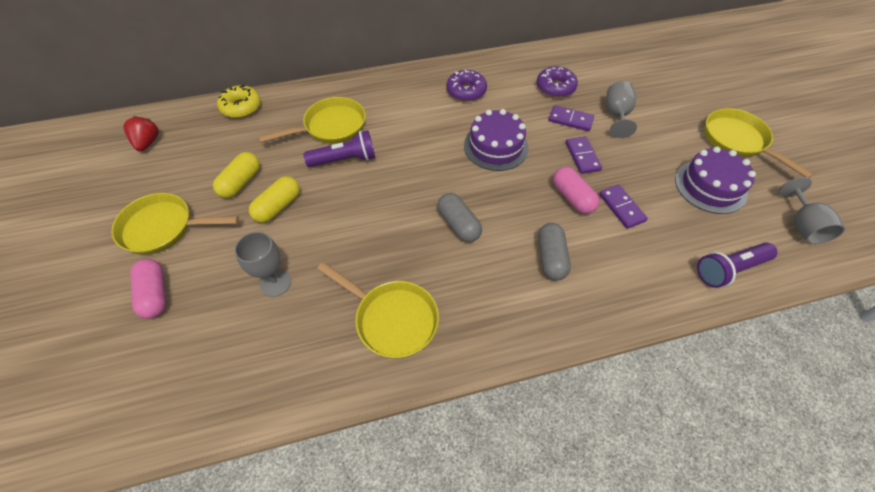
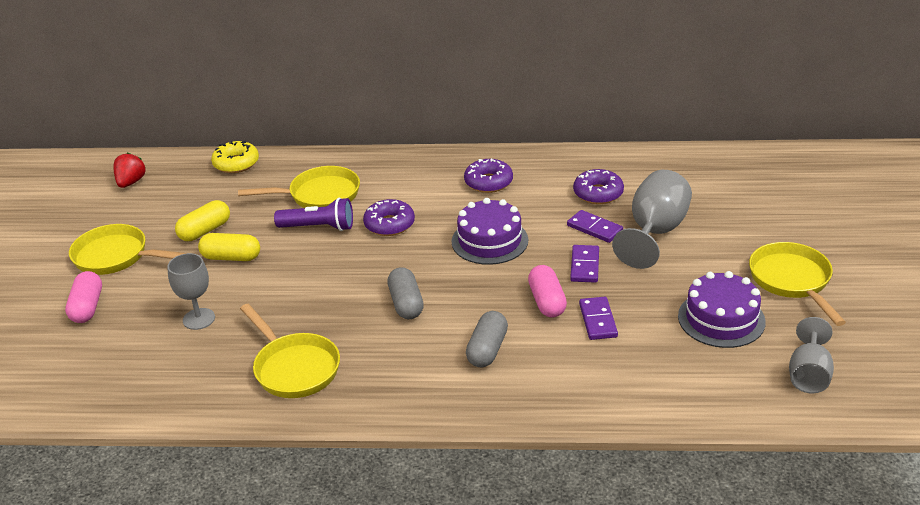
camera: 20 degrees right, 20 degrees down
(278, 207) = (231, 257): yellow capsule -> yellow capsule turned 45 degrees clockwise
(405, 145) = (389, 224): none -> purple donut
(616, 115) = (654, 232): grey goblet -> grey goblet, size x1.55
(729, 270) = (684, 397): purple flashlight -> none

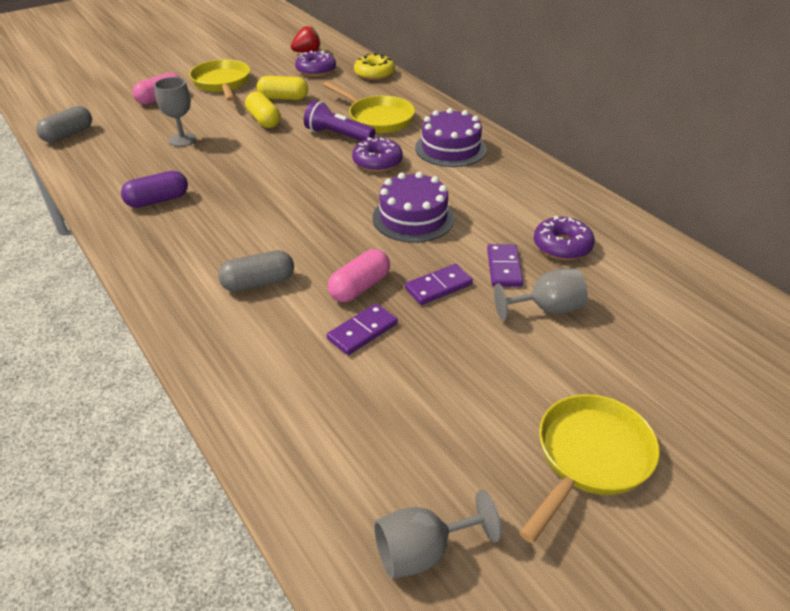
camera: 50 degrees right, 5 degrees up
(294, 368) = (158, 200): yellow pan -> purple capsule
(318, 227) = (338, 135): purple flashlight -> purple flashlight turned 150 degrees clockwise
(406, 304) = (282, 215): grey capsule -> grey capsule (68, 135)
(488, 182) = (495, 181): purple donut -> purple donut (316, 70)
(654, 232) = (546, 309): grey goblet -> grey goblet, size x0.65
(721, 319) = (453, 423): purple cake -> purple cake (450, 148)

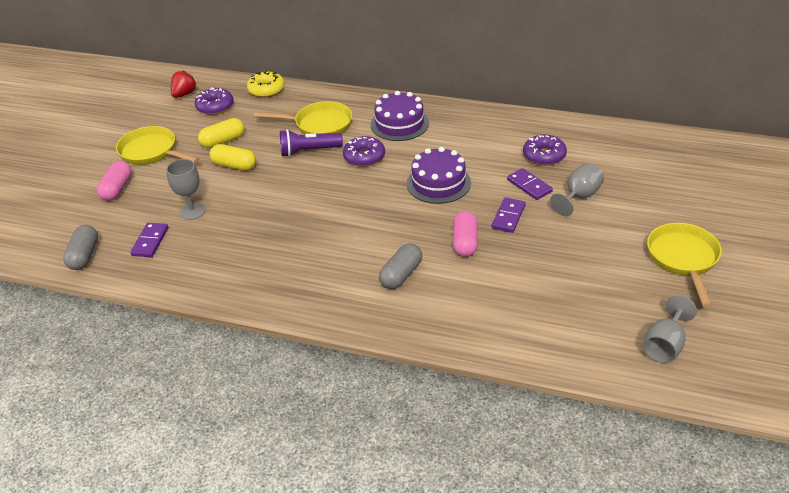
camera: 35 degrees left, 0 degrees up
(158, 200) = (247, 263): purple capsule -> none
(362, 331) = (501, 265): purple domino -> purple domino (150, 241)

